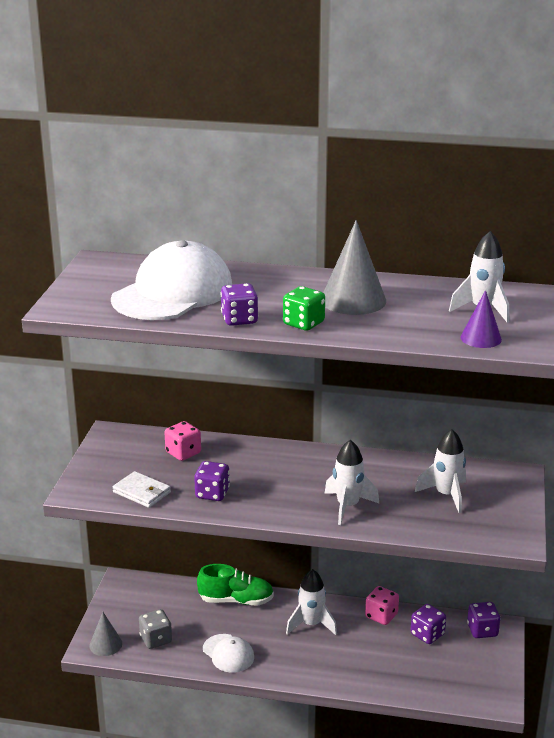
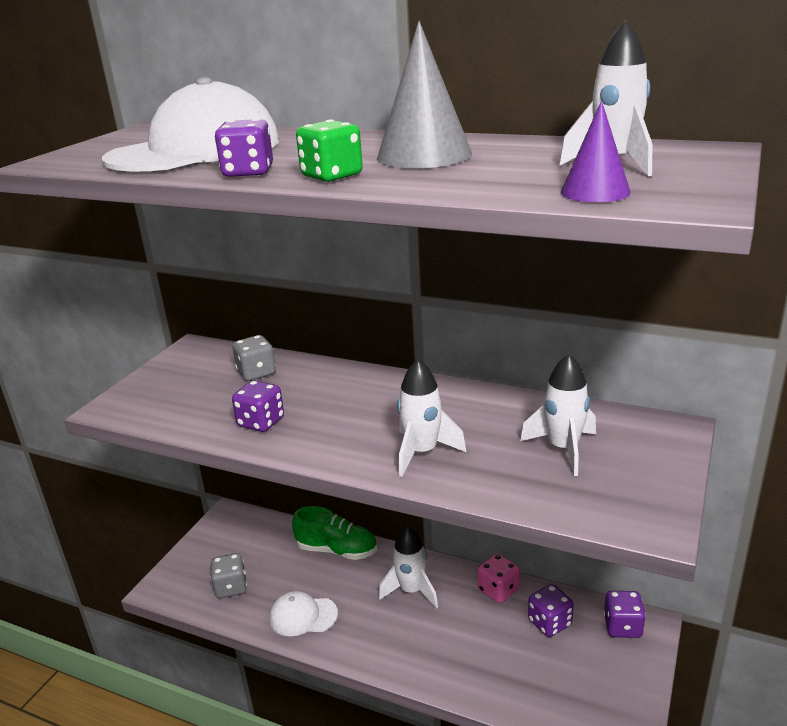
camera: 15 degrees right, 0 degrees up
(105, 644) = (176, 586): grey cone -> none
(142, 492) = (181, 414): white wallet -> none
(183, 453) = (256, 373): pink dice -> grey dice
(228, 653) = (303, 616): white cap -> white cap turned 120 degrees clockwise

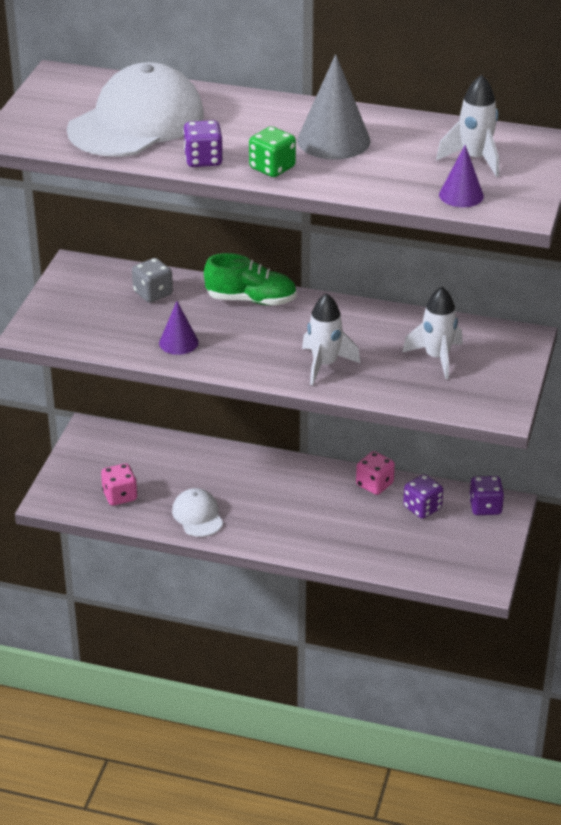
camera: 10 degrees left, 10 degrees up
(231, 587) = (120, 496): grey dice -> pink dice
(261, 422) = (178, 342): purple dice -> purple cone
(303, 616) = (197, 515): white cap -> white cap turned 75 degrees clockwise
(337, 550) = (214, 458): green shoe -> green shoe (251, 300)
(411, 591) = (294, 489): white rocket -> none

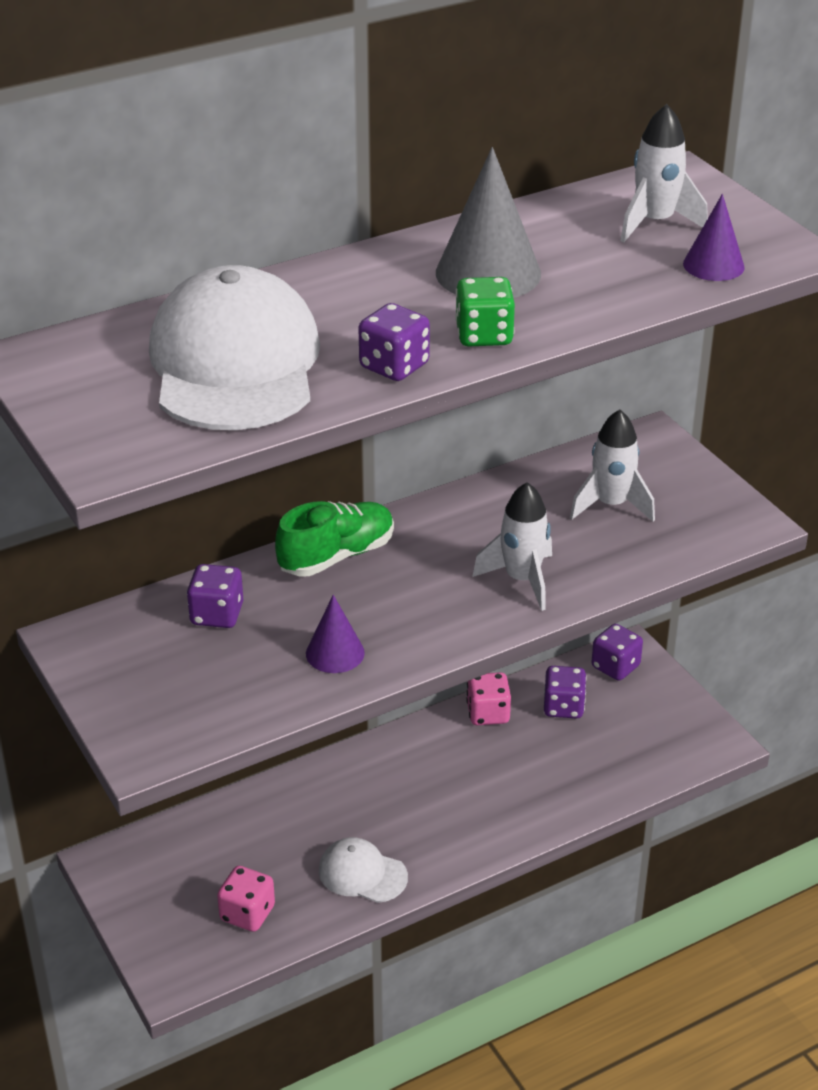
camera: 45 degrees left, 0 degrees up
(153, 293) = (217, 615): grey dice -> purple dice

